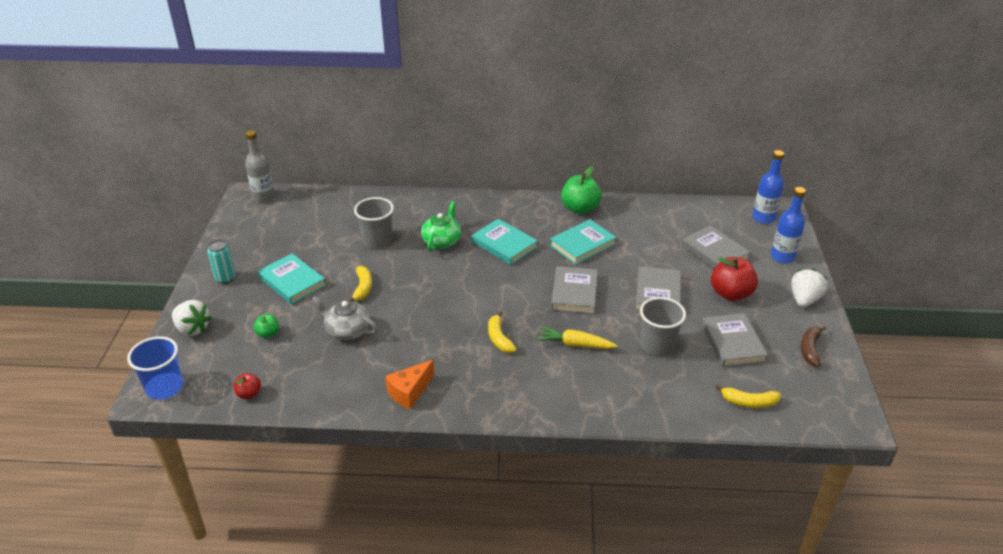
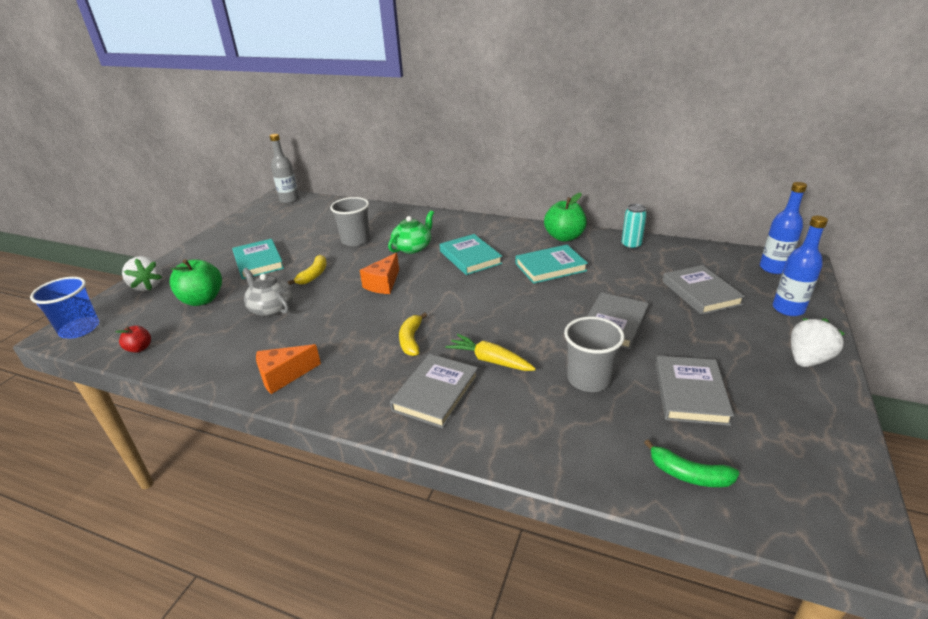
camera: 20 degrees right, 5 degrees down
(225, 278) = (208, 252): turquoise can -> turquoise can (631, 245)
(268, 334) = (202, 300): green apple -> green apple, size x1.92
(438, 286) = (383, 284): none -> orange cheese
(574, 293) = (518, 309): grey book -> grey book (435, 393)
(731, 294) = (706, 338): red apple -> none
(749, 402) = (688, 474): yellow banana -> green banana
(810, 349) = (802, 421): brown banana -> none

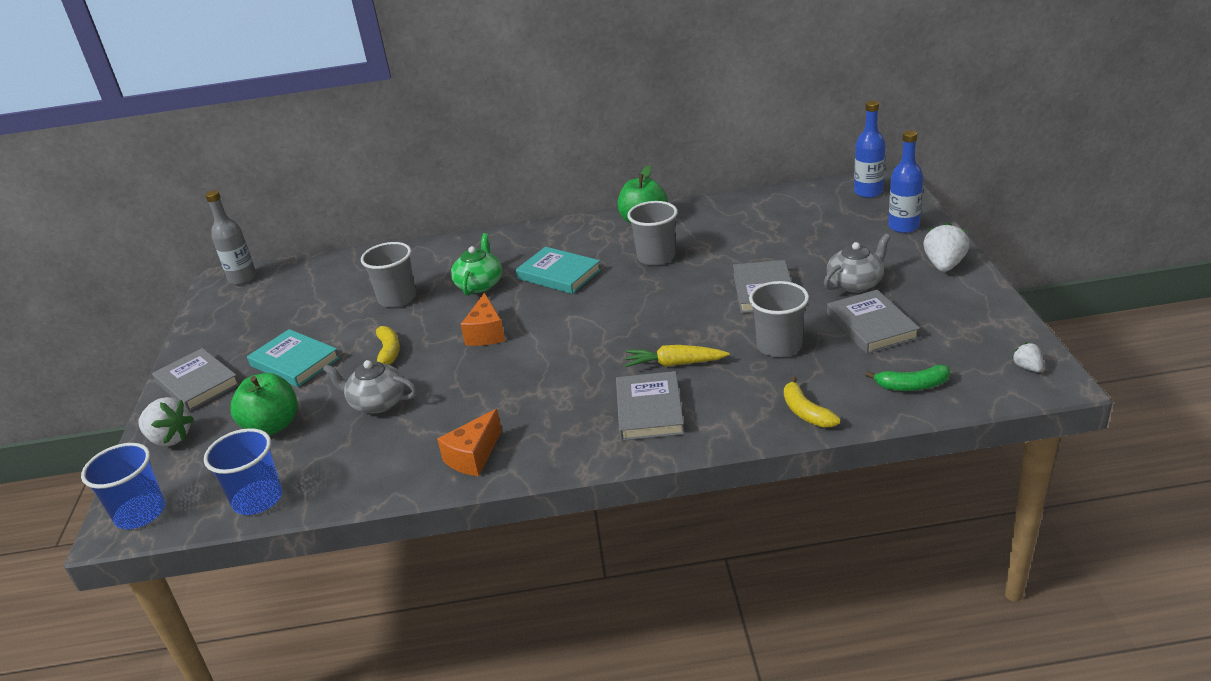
camera: 25 degrees left, 0 degrees up
(139, 348) = (258, 499): red apple -> blue cup
(411, 340) = (576, 375): yellow banana -> yellow banana (806, 412)
(550, 267) = (656, 257): turquoise book -> grey cup
(631, 245) = (720, 209): turquoise can -> none
(700, 293) = (820, 236): grey book -> grey book (197, 383)
(703, 346) = (855, 284): none -> grey teapot
(838, 511) = (1027, 367): none -> white strawberry

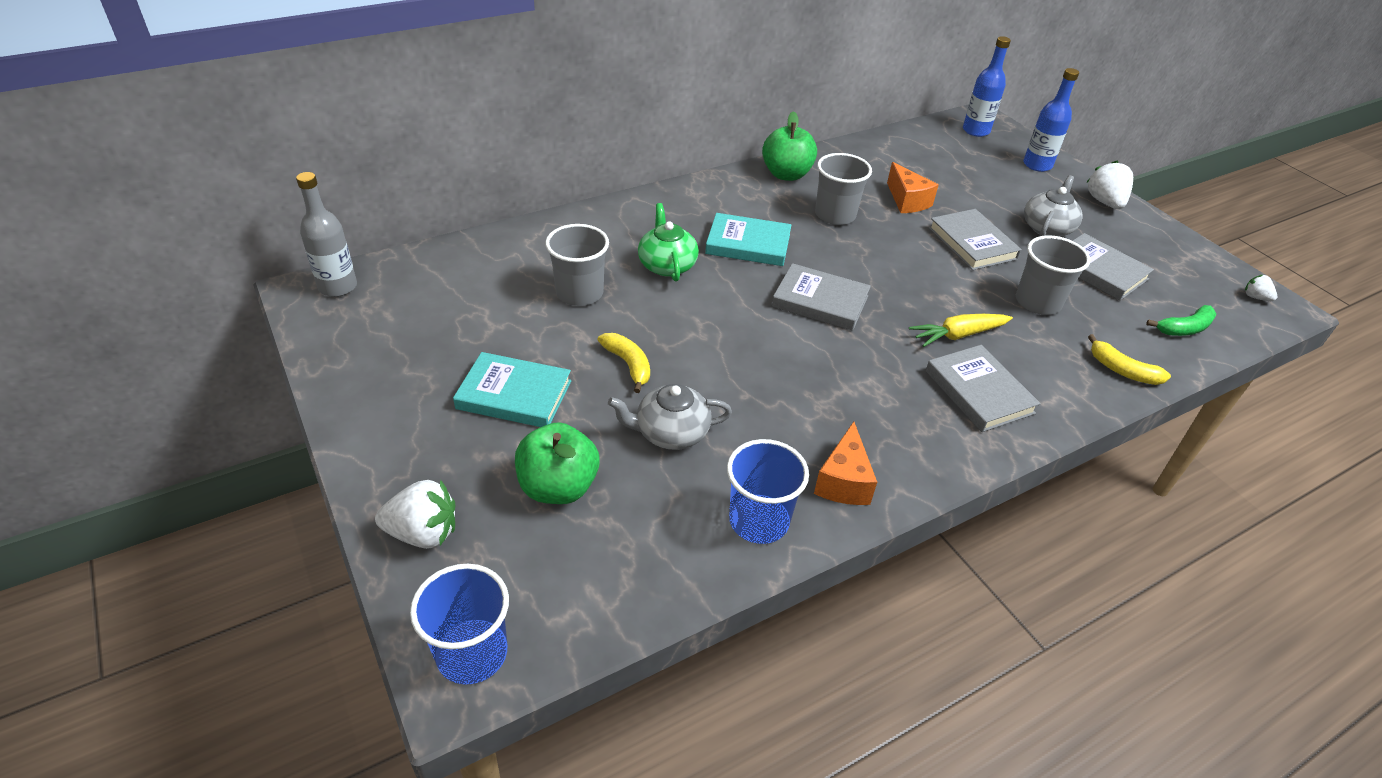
camera: 30 degrees left, 10 degrees up
(197, 383) = (397, 446): grey book -> grey book (820, 301)
(258, 499) = (625, 594): blue cup -> blue cup (759, 521)
(486, 333) = (727, 325): orange cheese -> orange cheese (907, 201)

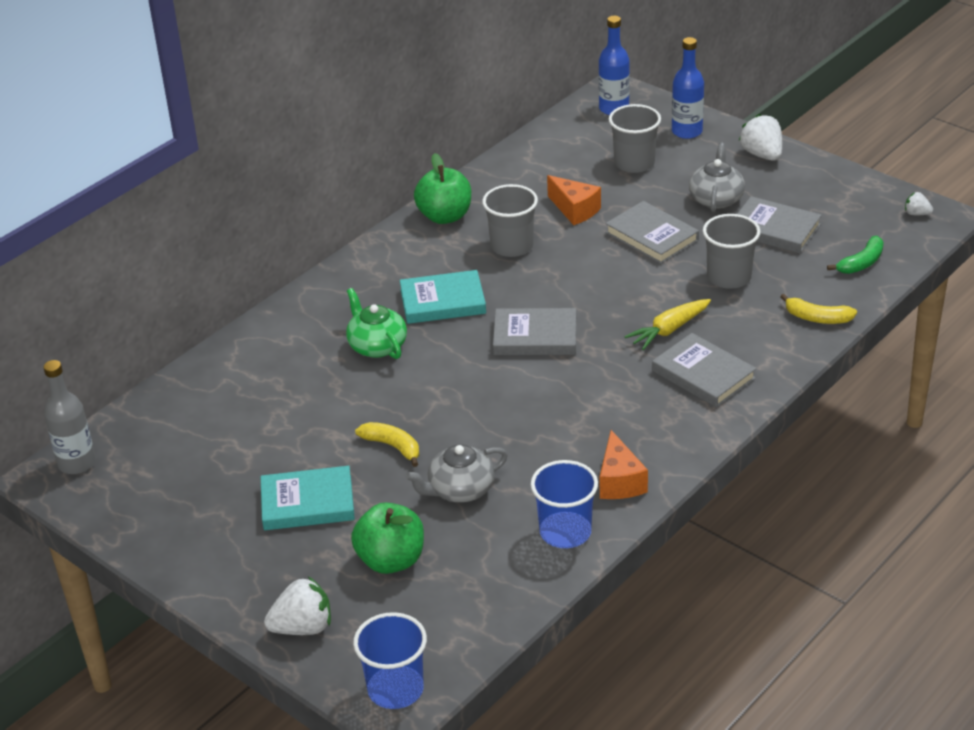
camera: 15 degrees left, 5 degrees down
(579, 293) = (310, 397): grey cup -> grey cup (634, 163)

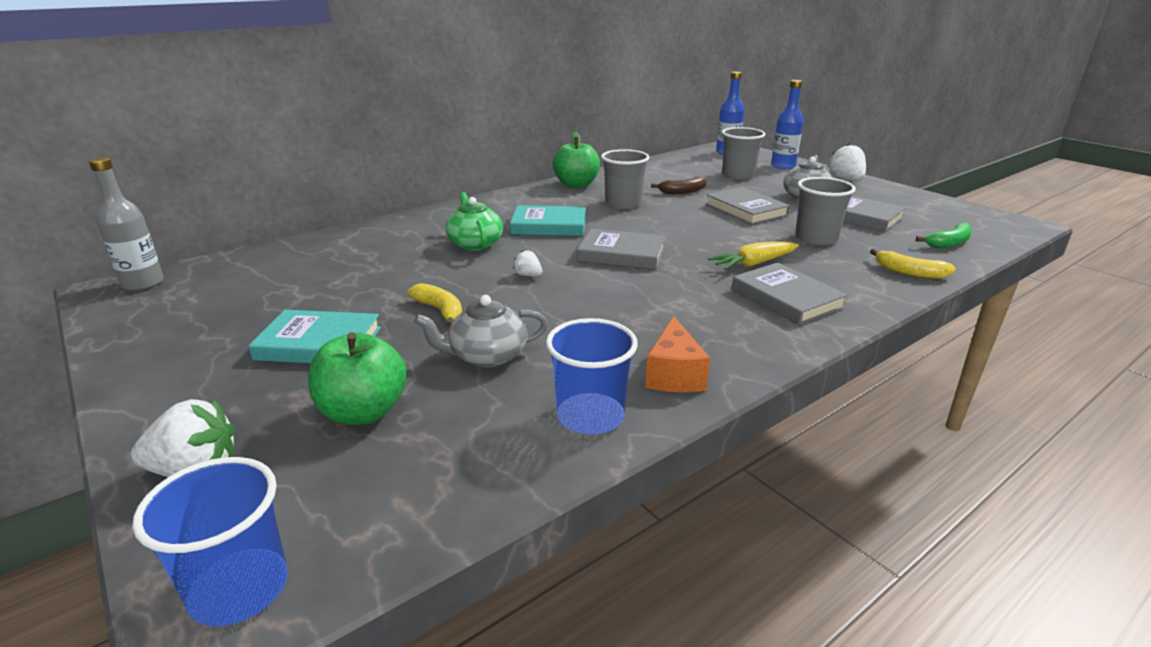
camera: 10 degrees right, 10 degrees down
(575, 210) = (683, 191): orange cheese -> brown banana
(916, 214) = (996, 220): white strawberry -> white strawberry (528, 275)

